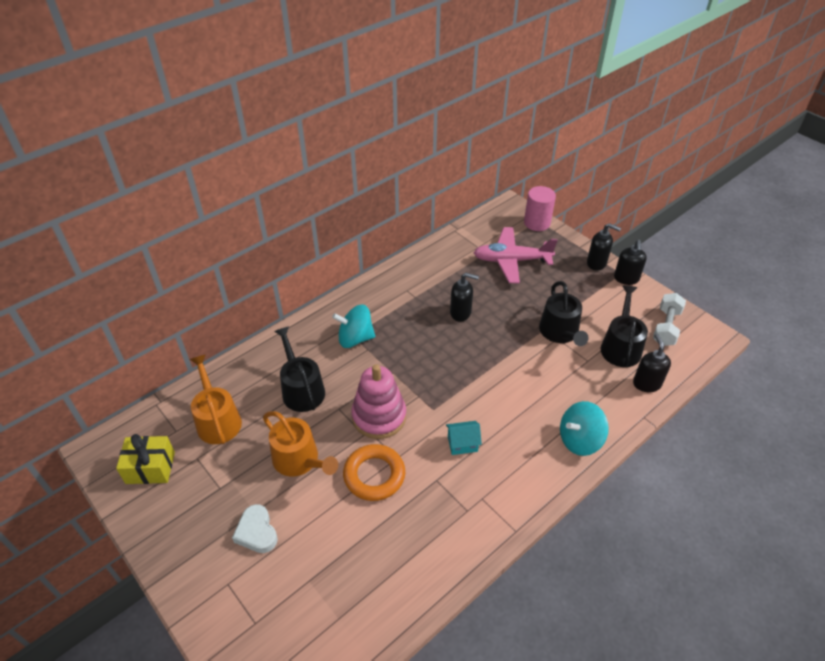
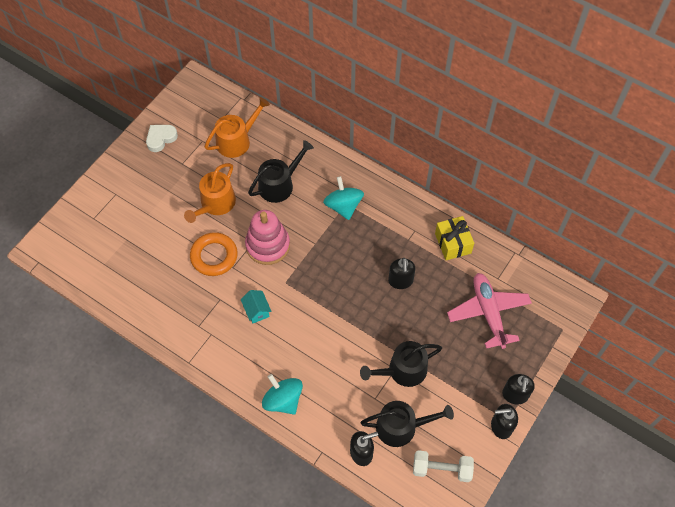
camera: 75 degrees right, 15 degrees up
(150, 467) = (188, 117): yellow gift -> yellow gift (453, 243)
(257, 532) = (154, 197): white heart -> white heart (161, 138)
(537, 223) = (558, 328): pink cylinder -> none

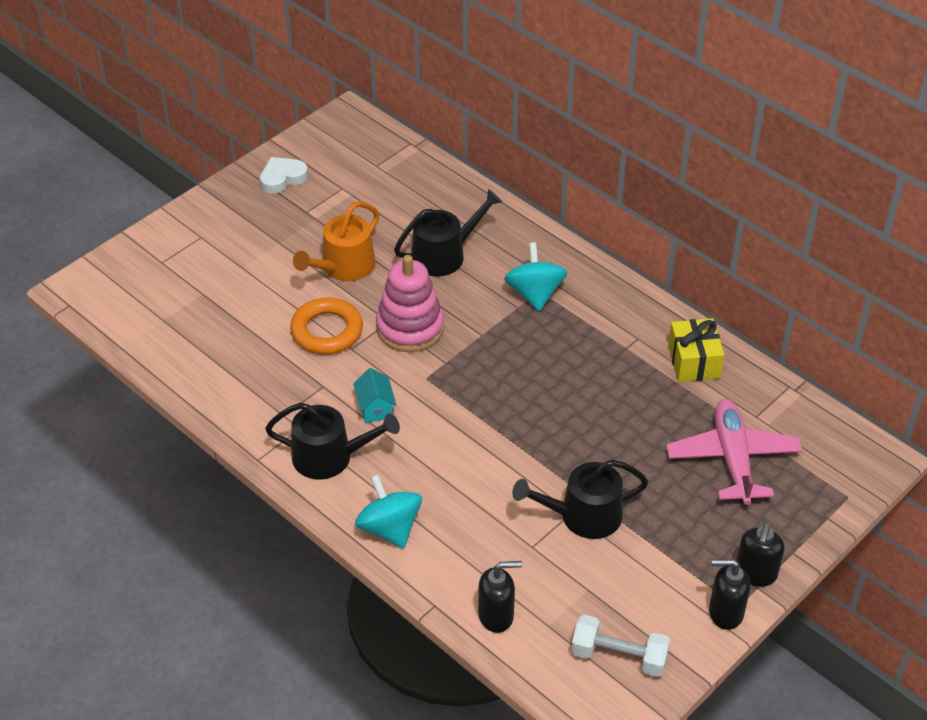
camera: 10 degrees right, 15 degrees down
(237, 140) = (393, 194): orange watering can -> none
(400, 281) = (603, 399): black soap dispenser -> none
(401, 427) = (566, 590): black watering can -> black watering can (329, 457)

